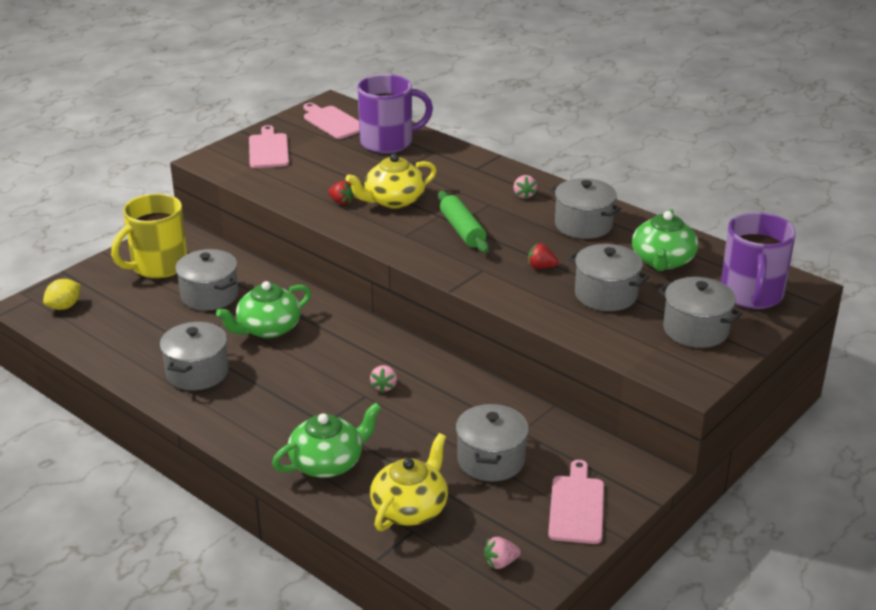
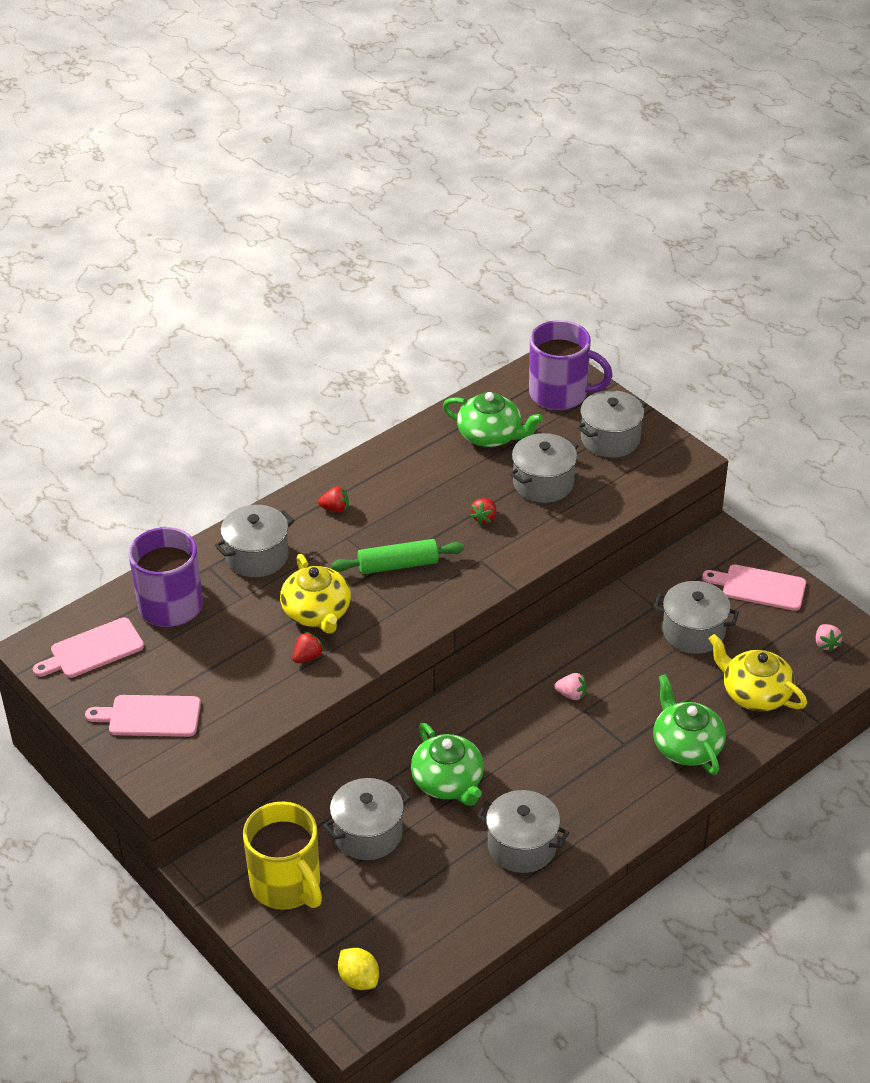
camera: 80 degrees left, 10 degrees up
(524, 195) = (335, 508): pink strawberry -> red strawberry
(583, 225) = (410, 476): grey pot -> grey pot (257, 556)

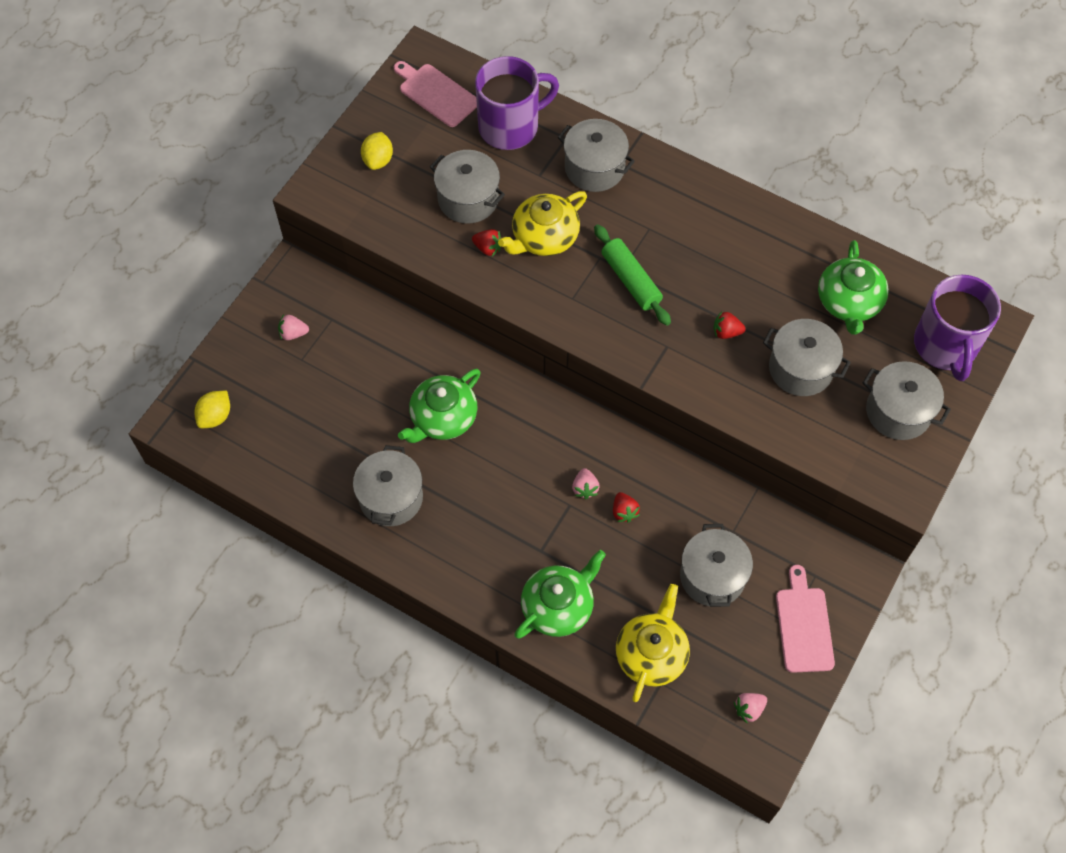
camera: 70 degrees right, 20 degrees up
(150, 716) = (378, 160): pink cutting board -> yellow lemon
(287, 885) = (293, 333): yellow mug -> pink strawberry
(335, 508) = (683, 206): red strawberry -> red strawberry (624, 512)
(368, 833) = (365, 374): grey pot -> grey pot (468, 199)

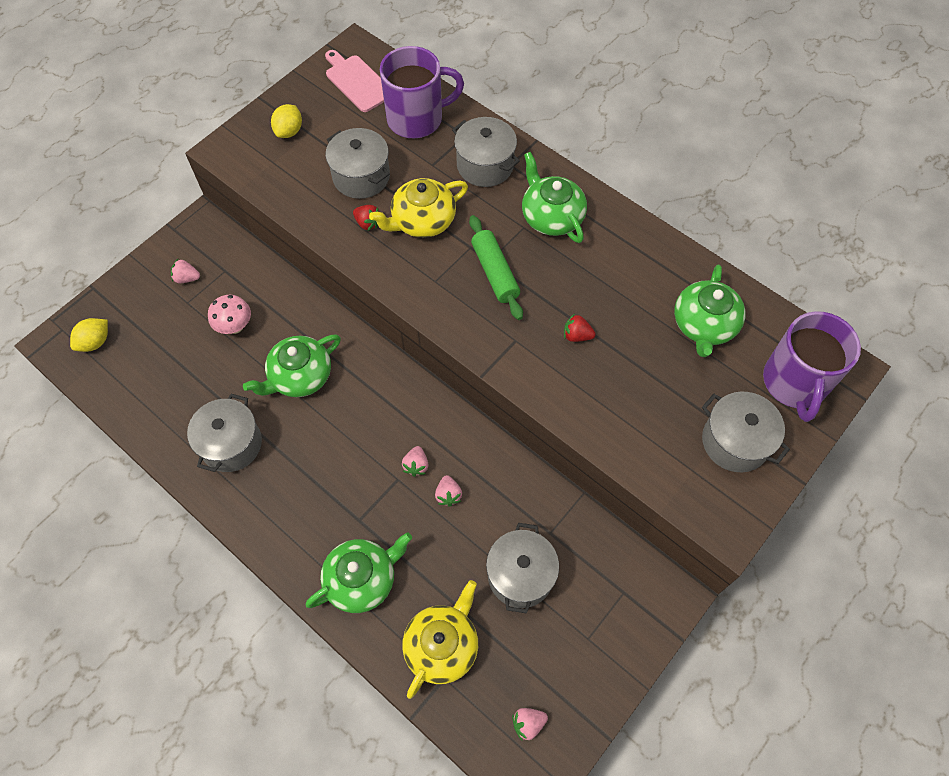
camera: 10 degrees right, 0 degrees up
(360, 377) = (235, 326): none -> pink mushroom
(624, 512) = (448, 495): red strawberry -> pink strawberry
(675, 213) = (551, 216): none -> green teapot
(800, 368) = (643, 383): grey pot -> none
(804, 625) = (602, 643): pink cutting board -> none

